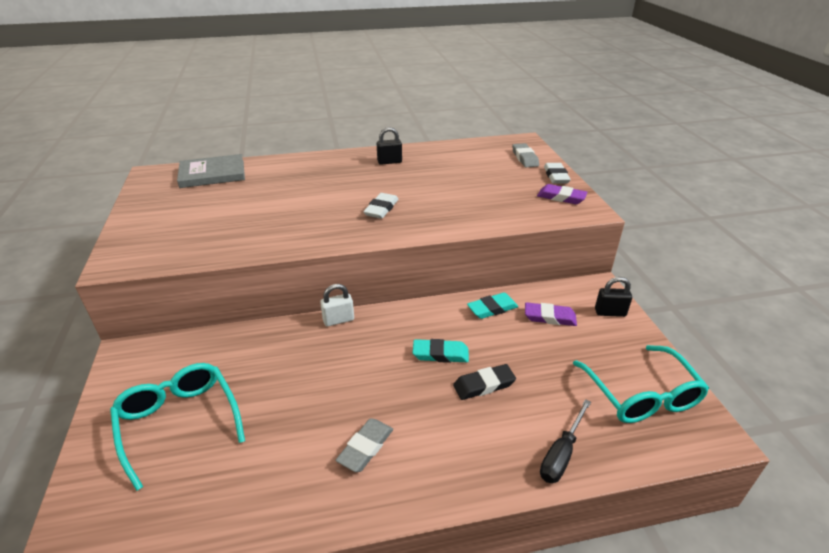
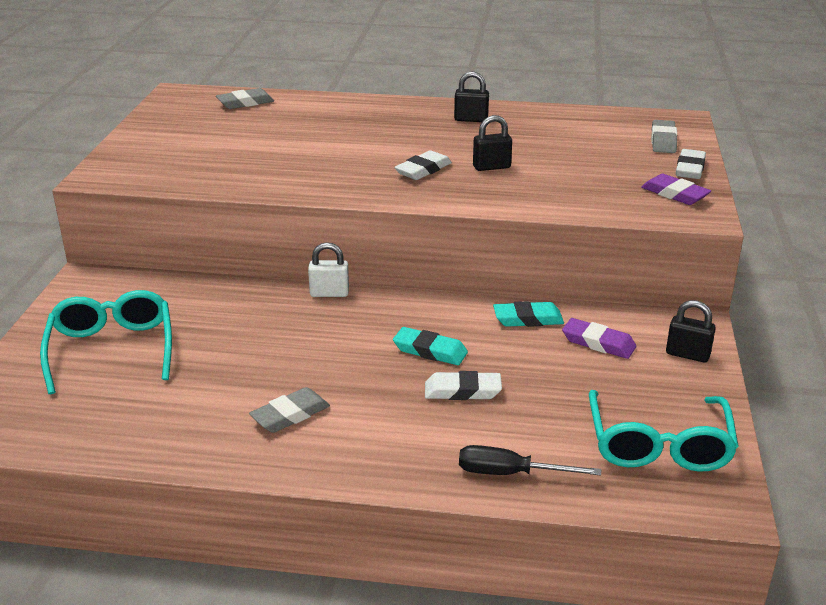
camera: 20 degrees right, 5 degrees down
(212, 174) = (245, 103): grey book -> grey eraser
(428, 198) = (491, 167): none -> black padlock
(484, 385) = (462, 391): black eraser -> white eraser
(561, 454) = (510, 473): black screwdriver -> black screwdriver turned 45 degrees clockwise

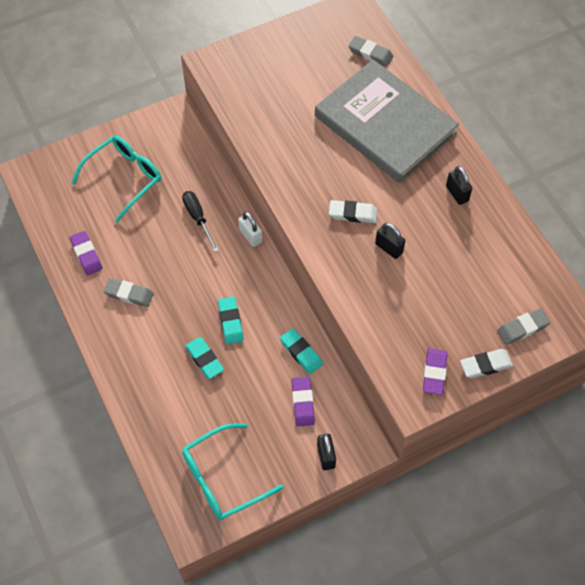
camera: 55 degrees right, 30 degrees up
(178, 428) = (86, 255): none -> purple eraser
(339, 122) = (385, 124): none -> grey book
(462, 391) = (204, 359): white eraser -> turquoise eraser
(510, 473) = (151, 419): black screwdriver -> black screwdriver (198, 218)

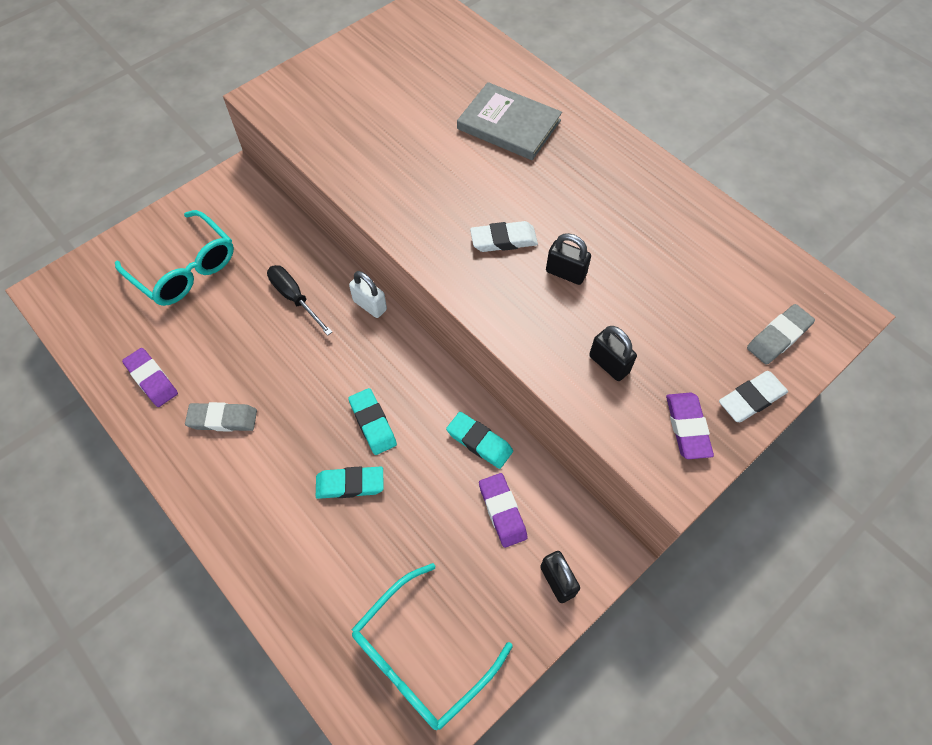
camera: 15 degrees left, 0 degrees up
(124, 178) = (185, 269): turquoise glasses -> turquoise glasses turned 105 degrees clockwise
(204, 359) = (350, 484): turquoise eraser -> turquoise eraser turned 45 degrees counterclockwise
(370, 54) = (464, 50): grey eraser -> none
(385, 124) = (509, 124): grey book -> grey book, size x0.56
(457, 193) = (628, 187): black padlock -> black padlock (609, 364)

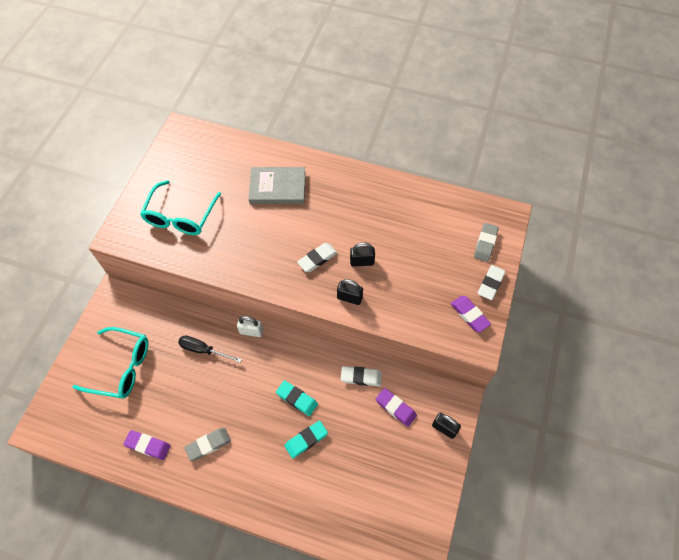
camera: 30 degrees left, 0 degrees up
(421, 656) = (400, 507): turquoise glasses -> turquoise glasses (180, 216)
(479, 442) = (361, 377): turquoise eraser -> white eraser
(609, 364) = (413, 301): black padlock -> black padlock (349, 298)

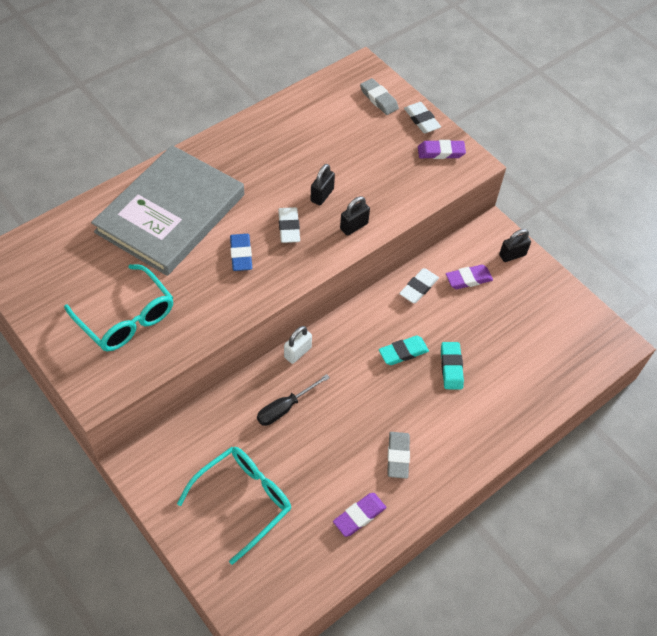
camera: 60 degrees left, 5 degrees down
(273, 245) = (241, 254): none -> blue eraser
(277, 187) = (170, 213): grey book -> grey book, size x1.78

